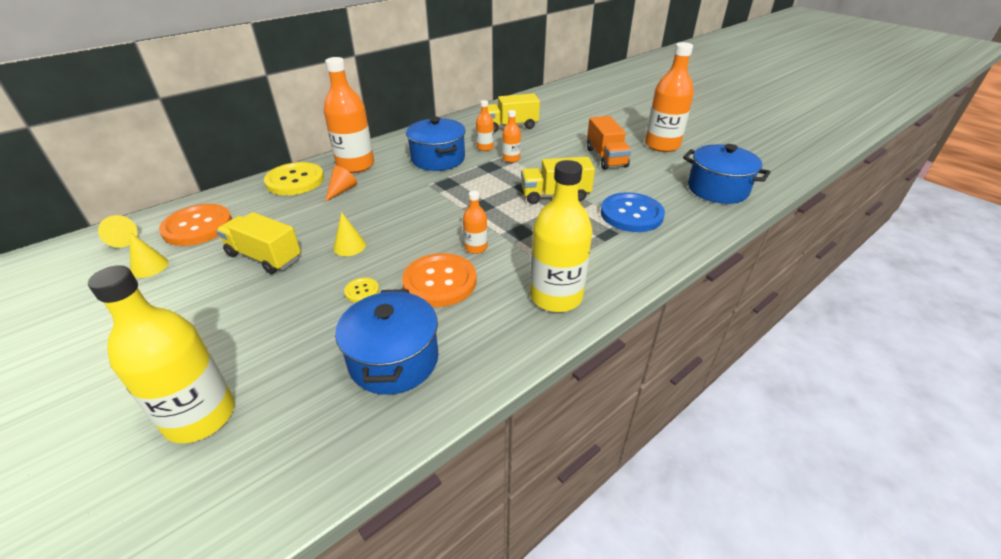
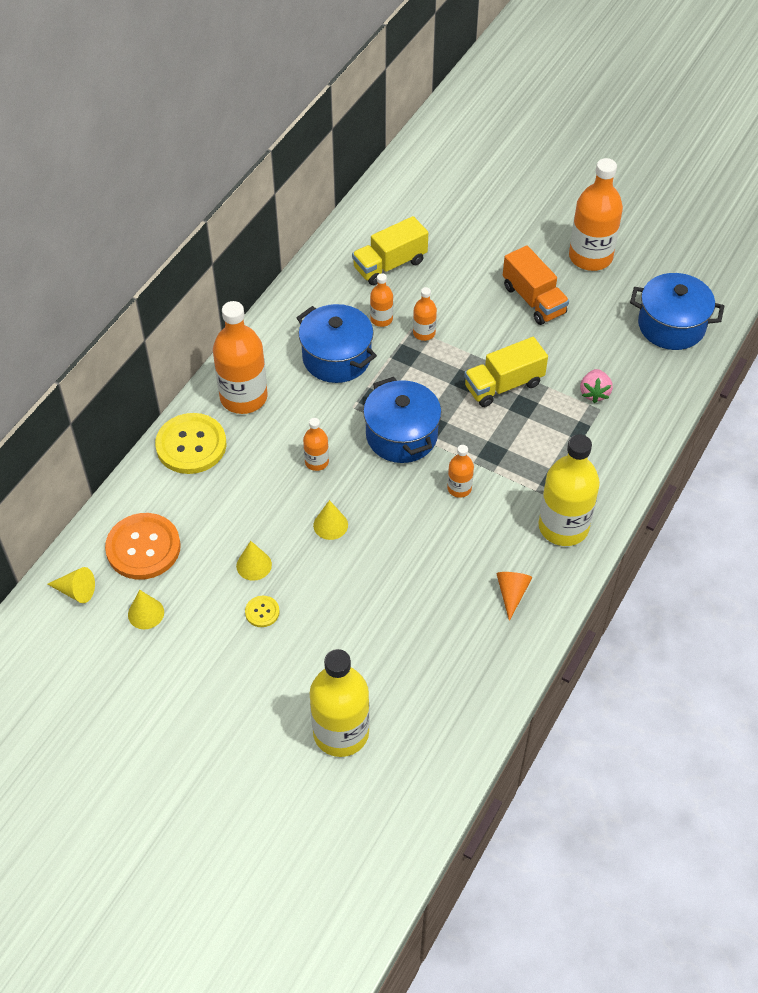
camera: 20 degrees left, 15 degrees up
(264, 257) = (254, 565): yellow truck -> yellow cone
(342, 190) = (260, 446): orange cone -> orange cone (512, 593)
(362, 291) = (383, 575): yellow button -> yellow button (262, 612)
(374, 207) = (316, 462): none -> orange bottle
(394, 360) = (460, 636): blue pot -> blue pot (401, 435)
(440, 282) = (449, 542): orange button -> none
(631, 214) = (594, 393): blue button -> pink strawberry

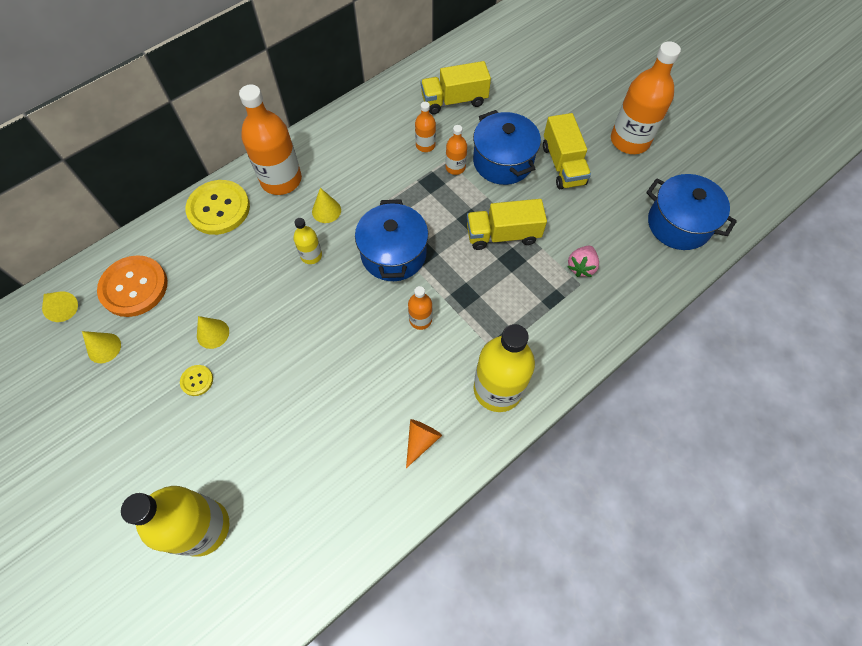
camera: 20 degrees right, 10 degrees up
(316, 462) = (311, 255): orange bottle -> yellow bottle
(330, 525) = (294, 317): yellow cone -> yellow cone (326, 210)
(336, 357) = (372, 168): blue pot -> blue pot (503, 161)
(533, 300) = (563, 165): orange truck -> yellow truck

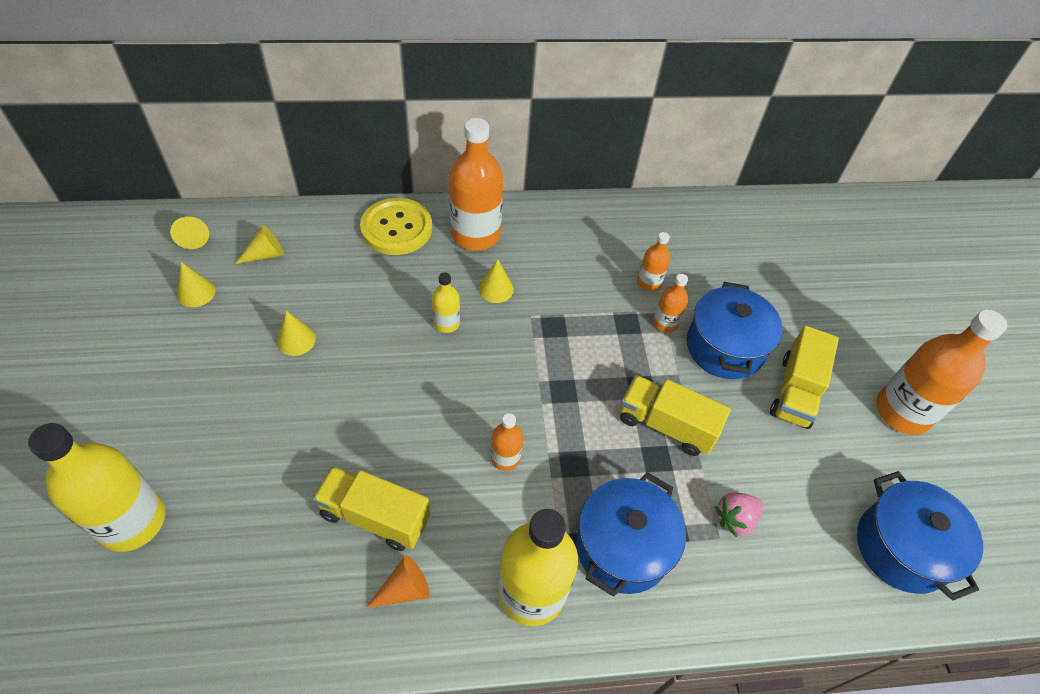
camera: 30 degrees right, 10 degrees down
(134, 287) = (266, 254): orange button -> yellow cone
(197, 380) = (246, 375): yellow button -> none
(393, 254) = (530, 372): blue pot -> blue pot (622, 547)
(454, 100) = (715, 255): yellow truck -> yellow truck (375, 516)

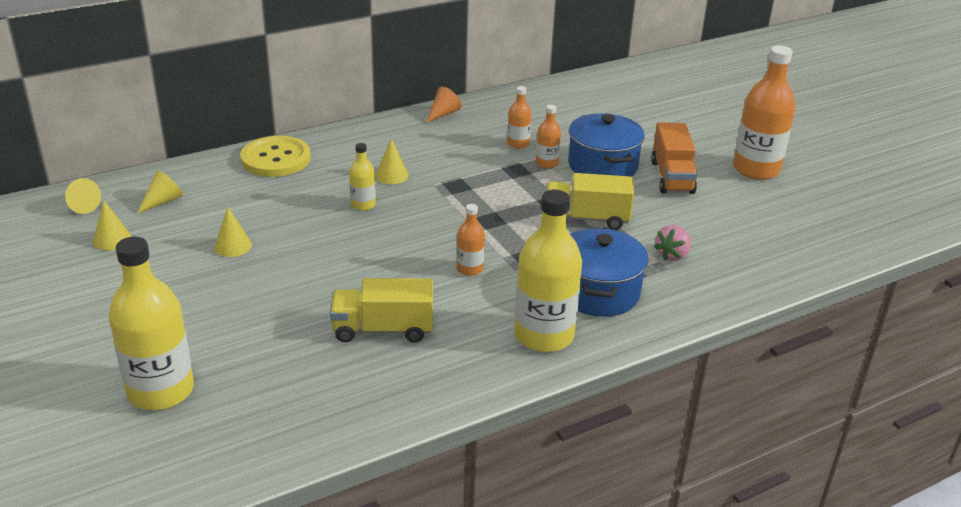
camera: 20 degrees left, 20 degrees down
(404, 589) = (438, 362): orange cone -> orange cone (443, 114)
(475, 235) = (350, 147): orange bottle -> none
(795, 391) = (672, 177): yellow truck -> orange truck
(901, 548) = (800, 238): blue pot -> none

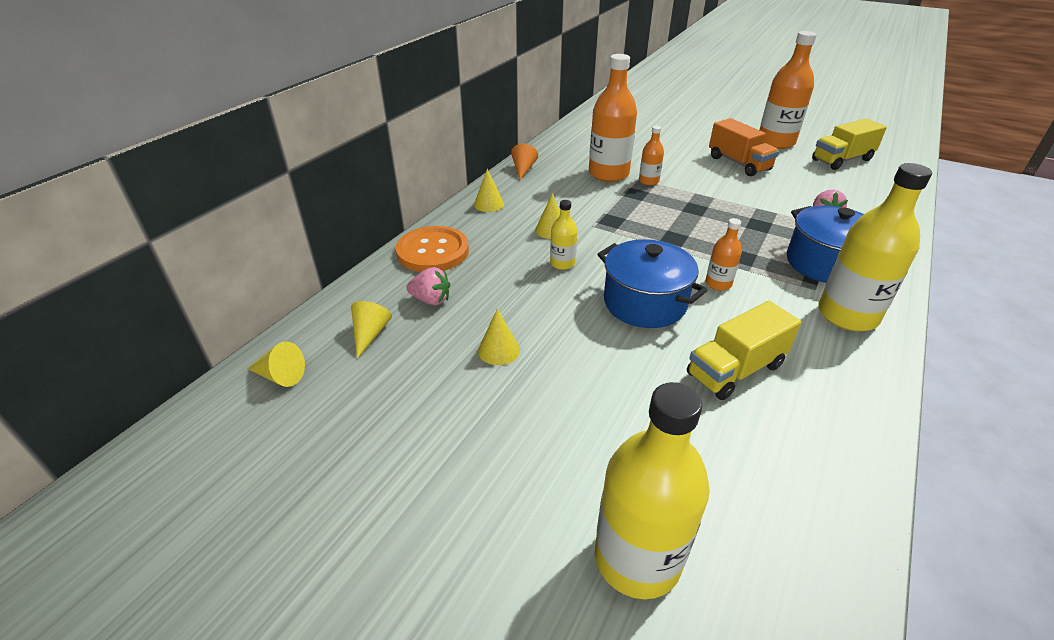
camera: 30 degrees left, 5 degrees up
(112, 239) = (362, 399): yellow cone -> yellow cone (489, 204)
(230, 194) = (431, 300): none -> pink strawberry
(276, 159) = (433, 251): yellow button -> orange button
(518, 143) = (608, 174): orange bottle -> orange bottle, size x2.04
(586, 219) = (734, 211): yellow truck -> yellow truck (842, 160)
(602, 166) = (686, 170): blue pot -> blue pot (644, 303)

